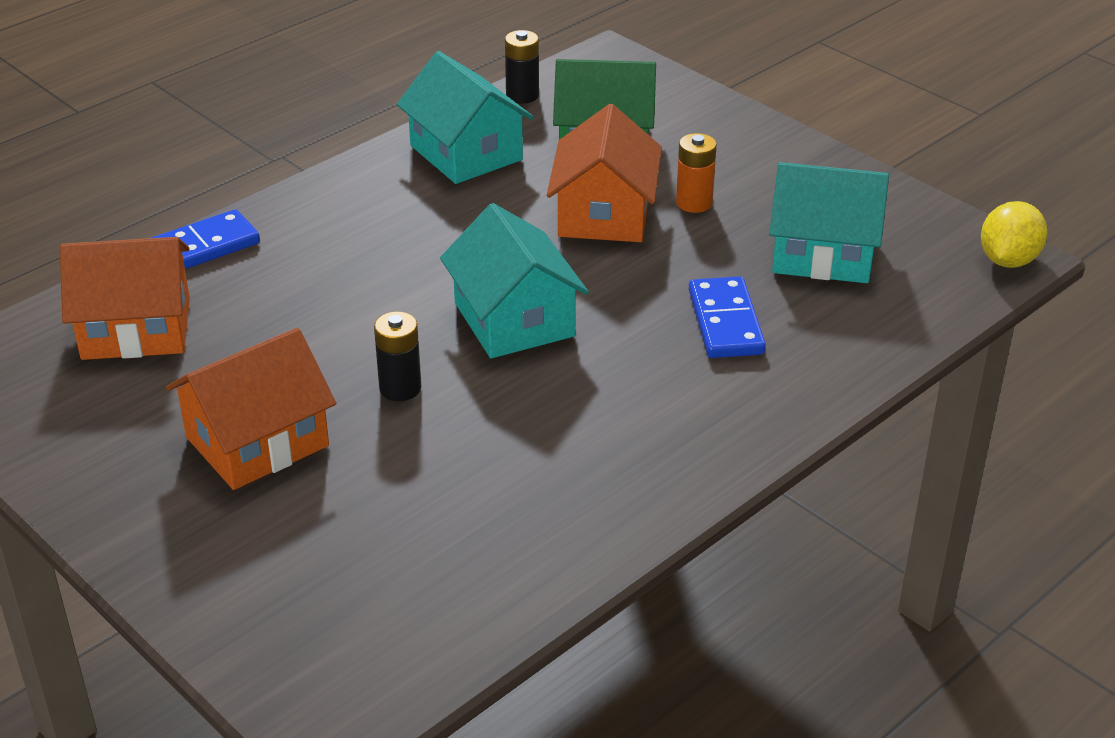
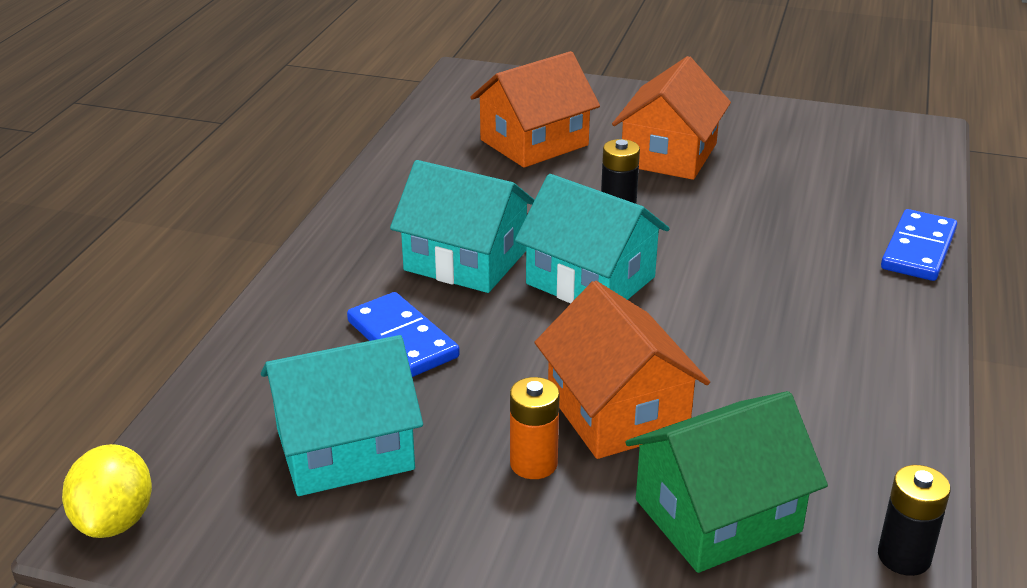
camera: 150 degrees right, 5 degrees down
(136, 329) = (856, 185): orange house -> orange house (534, 142)
(466, 153) = (847, 434): turquoise house -> turquoise house (465, 260)

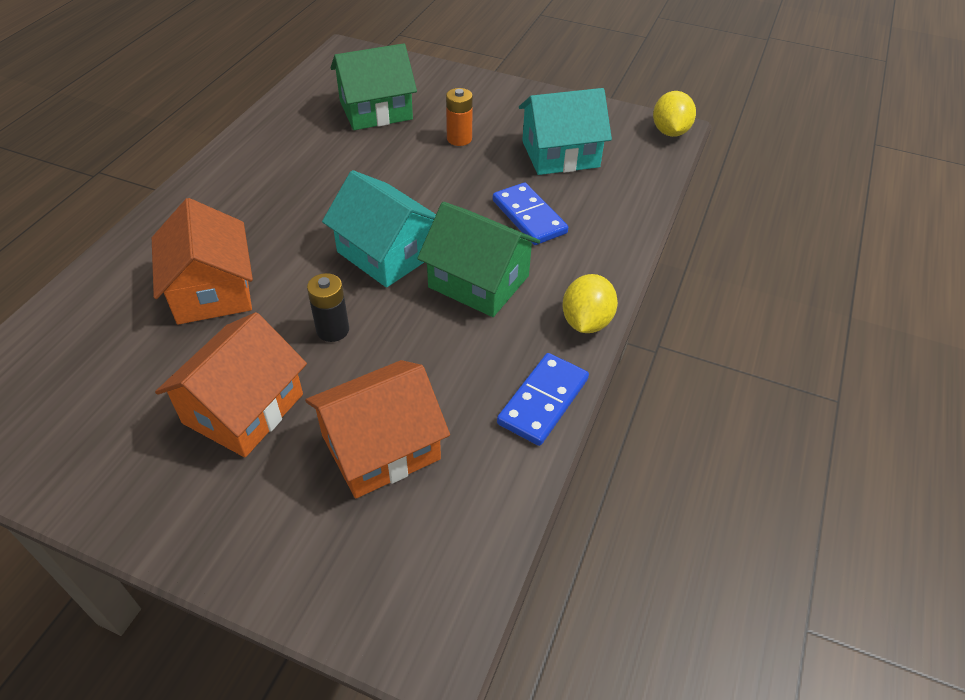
camera: 175 degrees left, 15 degrees up
(337, 233) = (586, 322): none -> yellow lemon
(465, 260) = (478, 281): turquoise house -> green house
(617, 412) = (404, 160): orange house -> orange house (212, 290)
(904, 557) = (301, 89): black battery -> none
(918, 249) = (115, 259): blue domino -> blue domino (543, 401)

